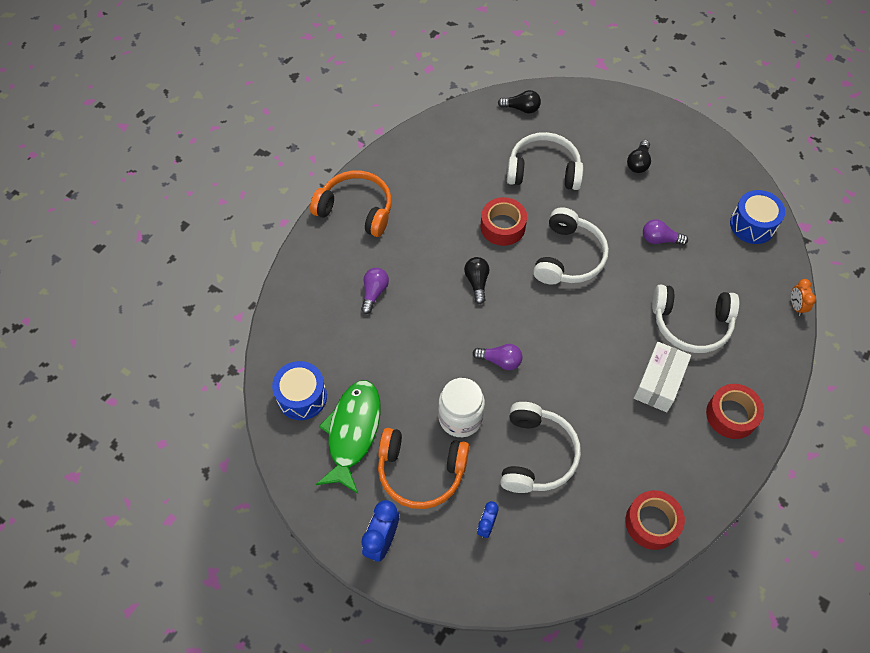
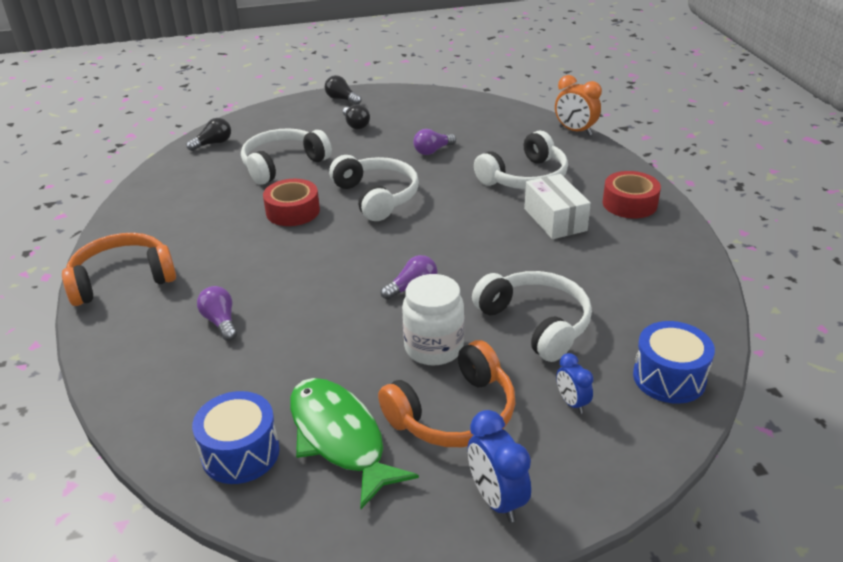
camera: 45 degrees left, 25 degrees down
(477, 282) = (318, 255): black light bulb -> black light bulb (342, 99)
(652, 523) = (684, 297): red tape -> none
(752, 225) = (484, 112): blue drum -> blue drum (669, 378)
(796, 306) = (575, 131): orange clock -> orange clock, size x1.63

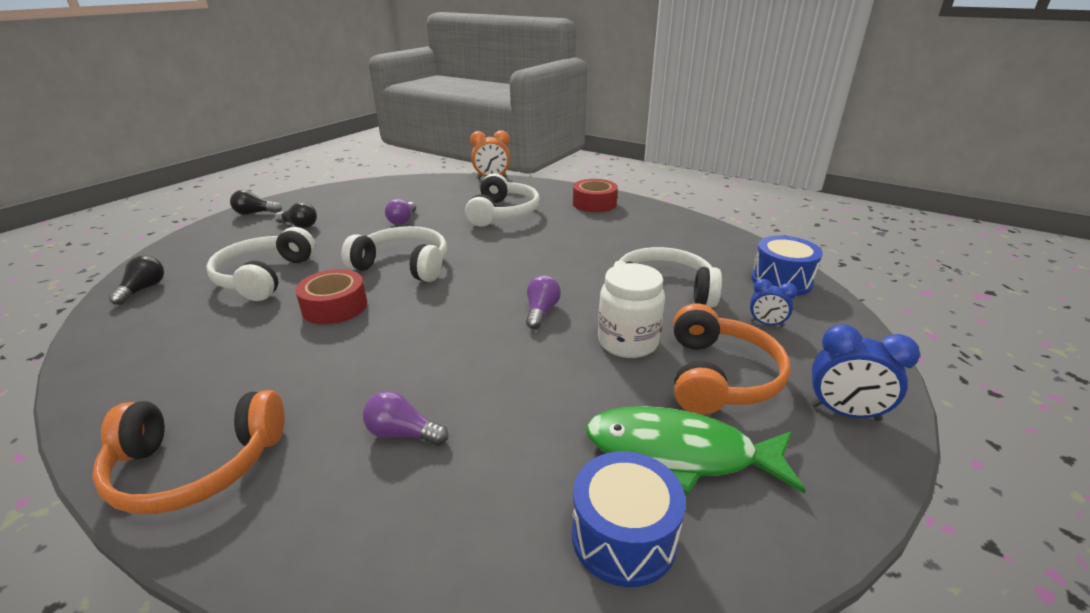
camera: 45 degrees left, 5 degrees down
(122, 279) = (196, 466): orange headphones -> orange headphones turned 120 degrees counterclockwise
(555, 219) = (565, 228): white box -> none

